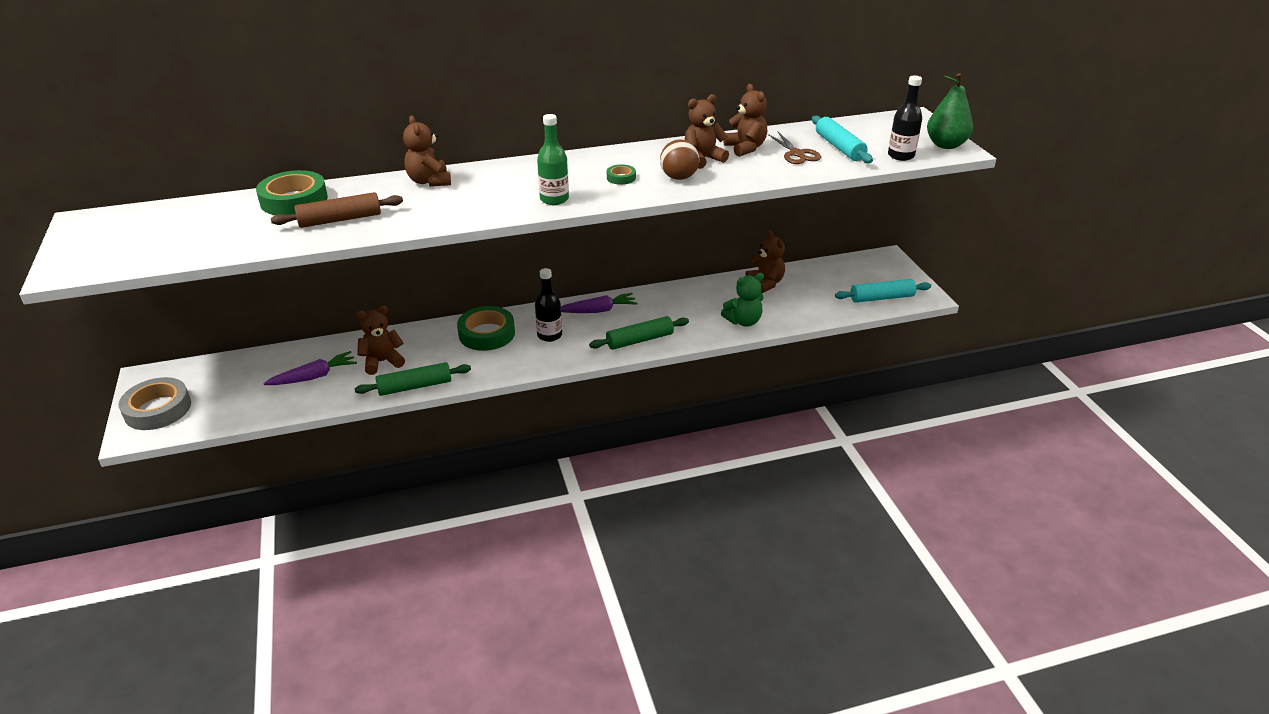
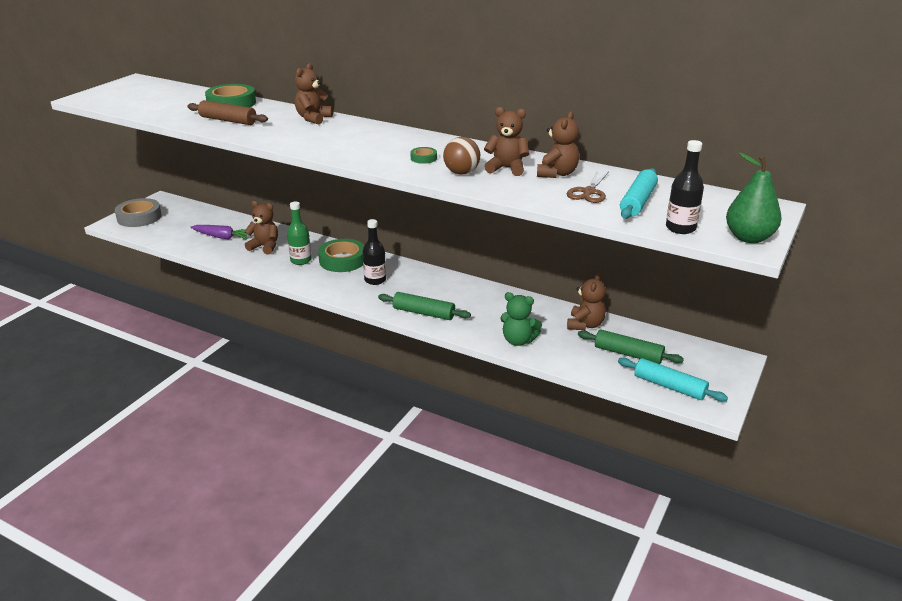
camera: 45 degrees right, 5 degrees down
(415, 386) = (256, 268): green rolling pin -> green rolling pin (628, 354)
(554, 199) = (354, 154): green bottle -> green bottle (301, 260)
(598, 310) = (431, 281): purple carrot -> none

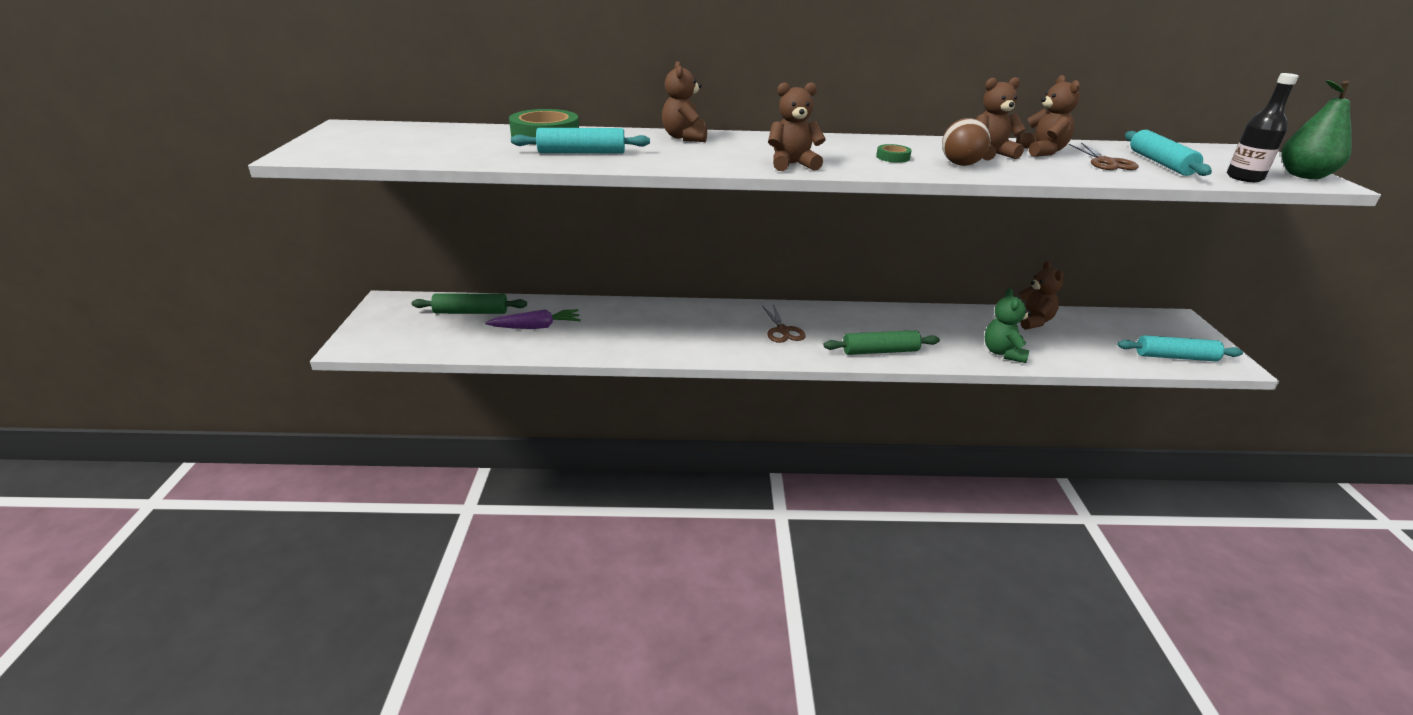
camera: 30 degrees left, 0 degrees up
(139, 217) = (383, 329): grey tape -> none
(228, 120) = (581, 152): brown rolling pin -> turquoise rolling pin
(265, 247) = (606, 325): brown teddy bear -> brown teddy bear (792, 165)
(301, 260) = (671, 330): green bottle -> none
(342, 260) = (717, 318): green tape -> none
(375, 280) = (782, 330): black bottle -> brown scissors
(518, 340) = (1003, 353): green teddy bear -> green teddy bear turned 105 degrees clockwise
(628, 354) = (1103, 338): green rolling pin -> green rolling pin (471, 312)

